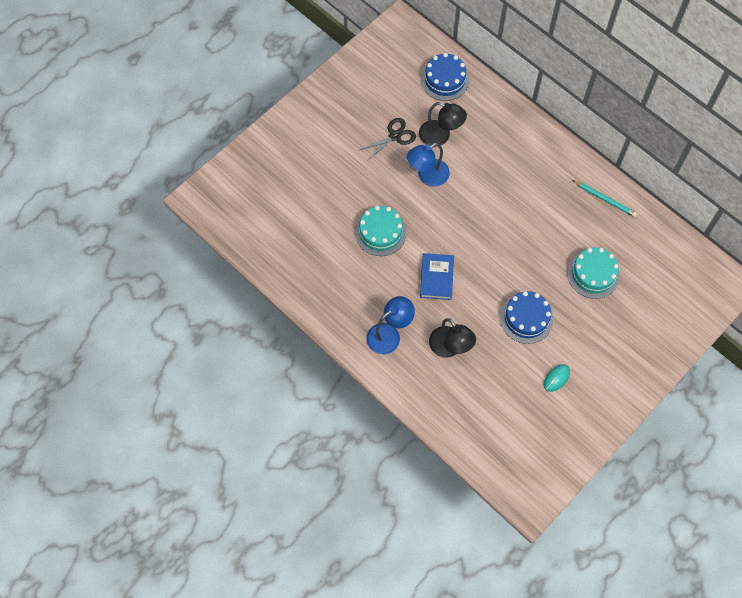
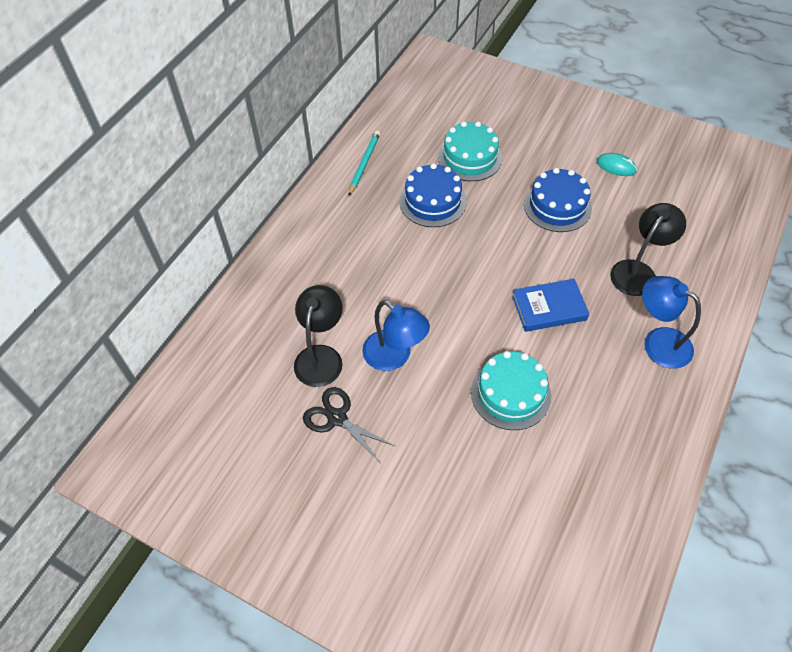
camera: 105 degrees left, 10 degrees down
(444, 80) = (216, 374): blue cake -> blue cake (433, 201)

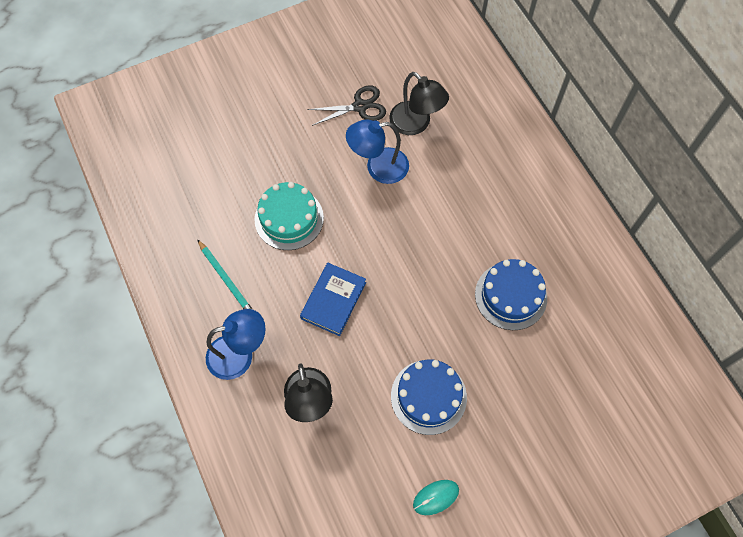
camera: 125 degrees right, 10 degrees up
(364, 164) = (598, 271): turquoise pencil -> turquoise pencil (226, 279)
(470, 157) = (544, 367): turquoise cake -> none

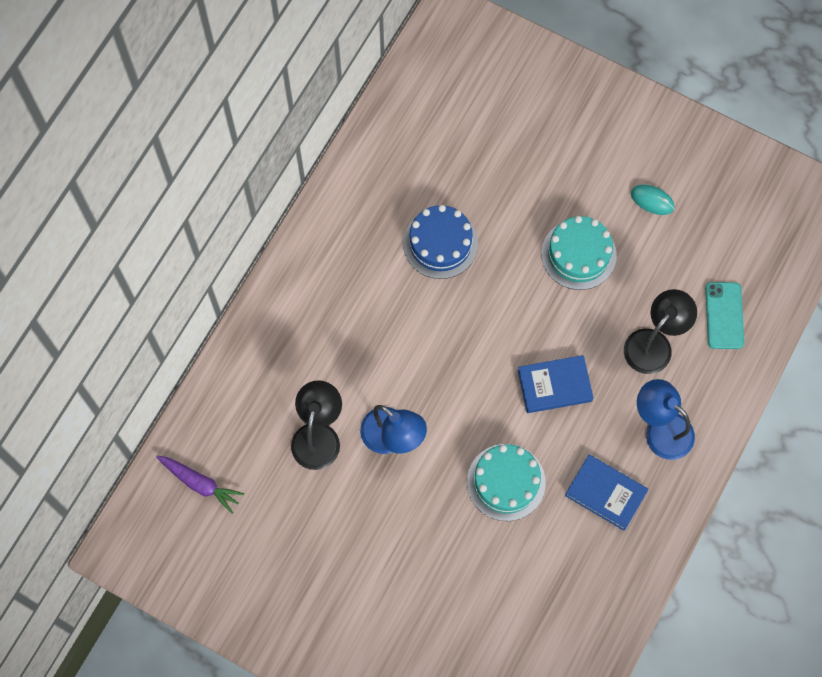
camera: 125 degrees left, 5 degrees up
(226, 279) = (605, 493): turquoise pencil -> blue book
(289, 478) = (724, 315): none -> turquoise phone
(360, 106) = (335, 503): black scissors -> none
(428, 396) = (578, 254): blue cake -> turquoise cake
(434, 41) = (200, 483): none -> purple carrot

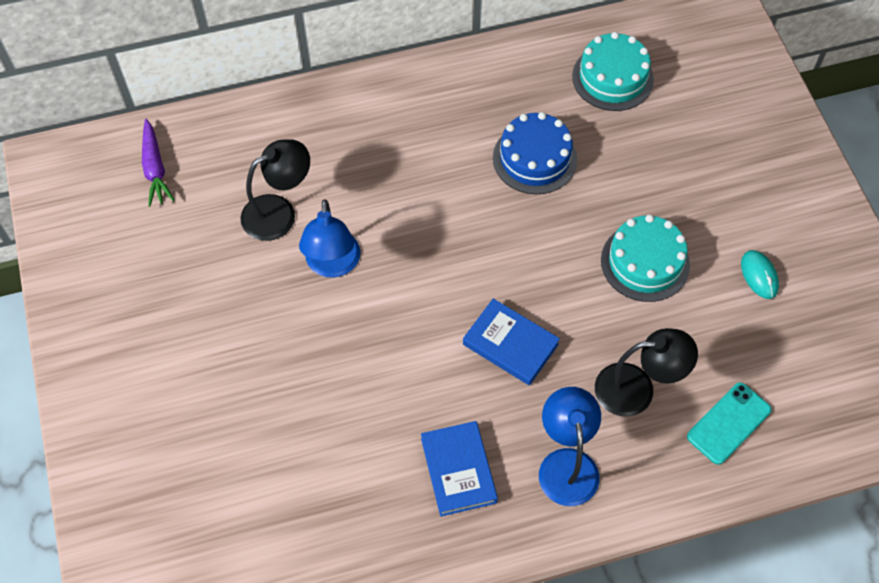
camera: 45 degrees right, 10 degrees down
(506, 482) = (384, 381): turquoise cake -> turquoise cake (612, 78)

